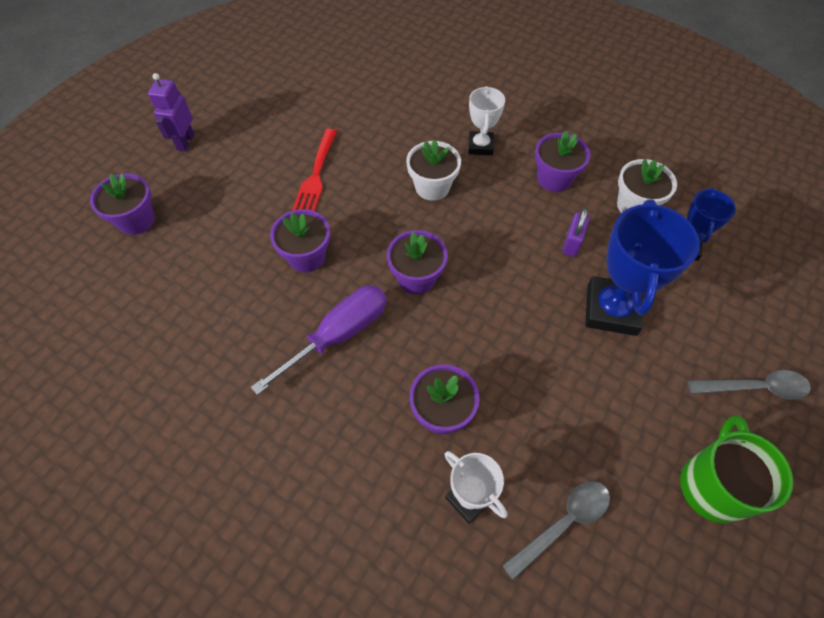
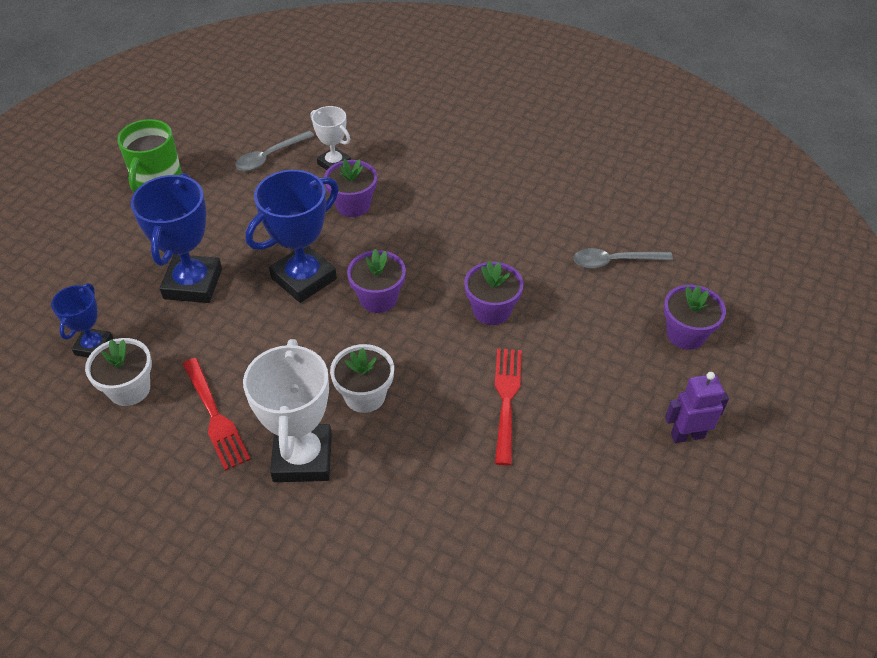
camera: 175 degrees right, 10 degrees down
(185, 142) = (687, 435): purple robot -> purple robot turned 105 degrees counterclockwise
(338, 335) = (445, 249): purple screwdriver -> none
(480, 146) = (302, 458): white trophy -> white trophy, size x1.75
(494, 307) = (304, 278): none -> blue trophy
(554, 179) = (215, 417): purple flower pot -> red fork
(572, 243) = (214, 342): purple padlock -> none
(754, 388) = (91, 236): grey spoon -> grey spoon (614, 261)

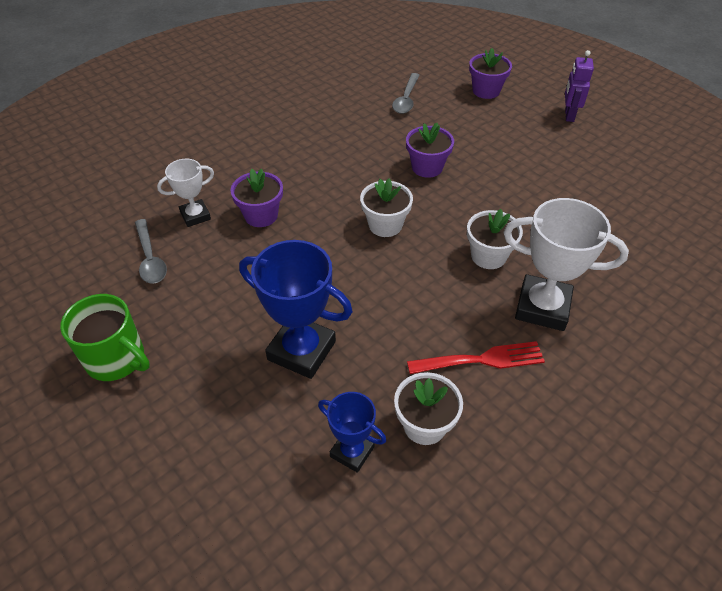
camera: 70 degrees left, 0 degrees up
(304, 278) = (337, 267): blue trophy -> none
(378, 298) = (385, 225): purple flower pot -> white flower pot
(506, 399) = (516, 182): red fork -> none

